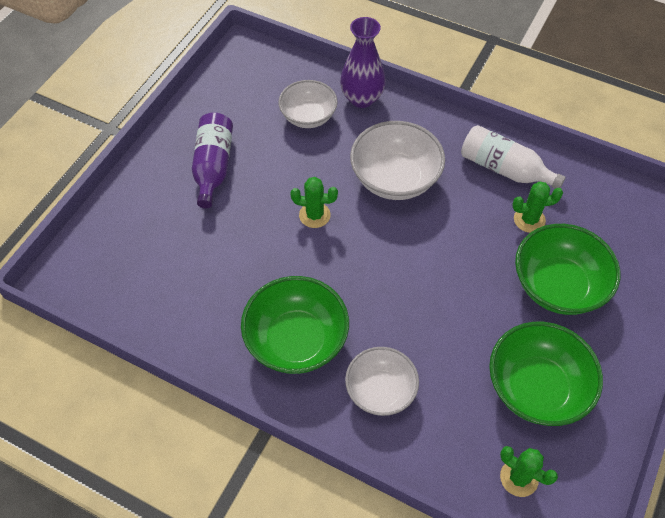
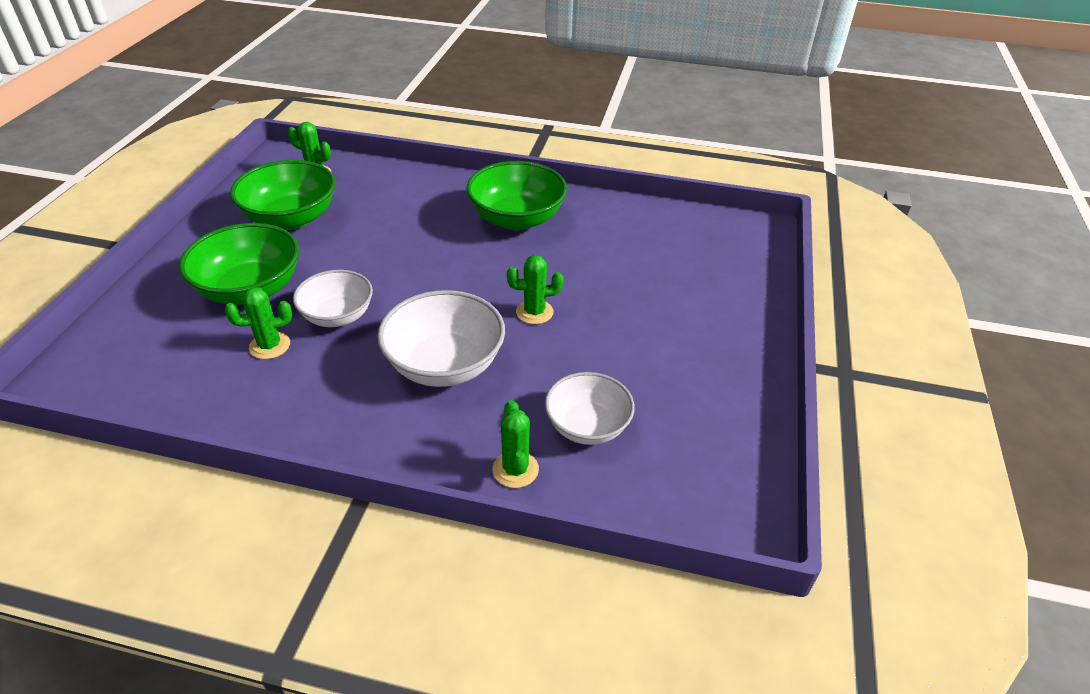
camera: 165 degrees right, 15 degrees down
(213, 167) = (679, 342): purple bottle -> none
(362, 98) = (515, 469): purple vase -> green cactus
(380, 390) = (433, 201): white bowl -> white bowl (338, 316)
(504, 169) = (293, 400): white bottle -> none

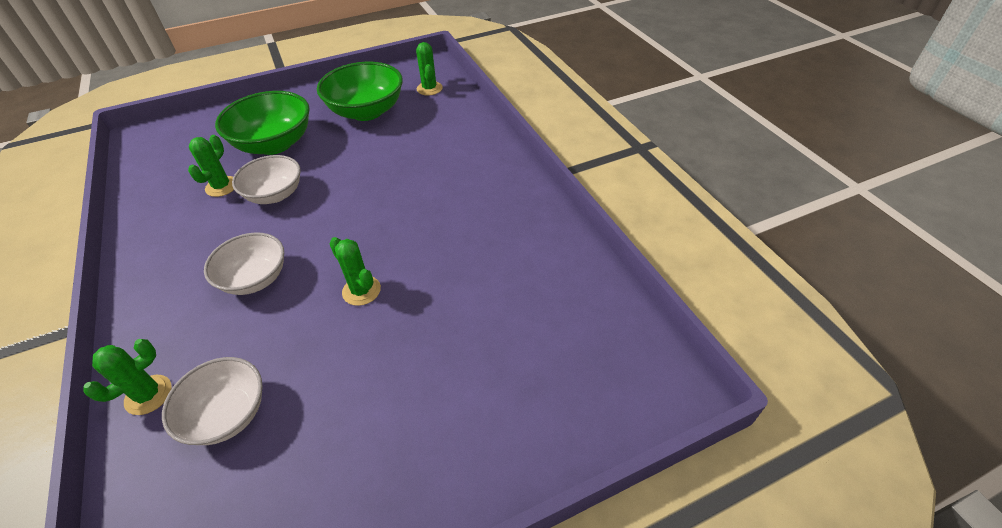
camera: 55 degrees right, 5 degrees up
(270, 346) = (222, 186): green cactus -> green cactus turned 75 degrees clockwise
(445, 365) = (255, 278): white bowl -> white bowl, size x0.67
(516, 219) = (482, 206): green bowl -> none

